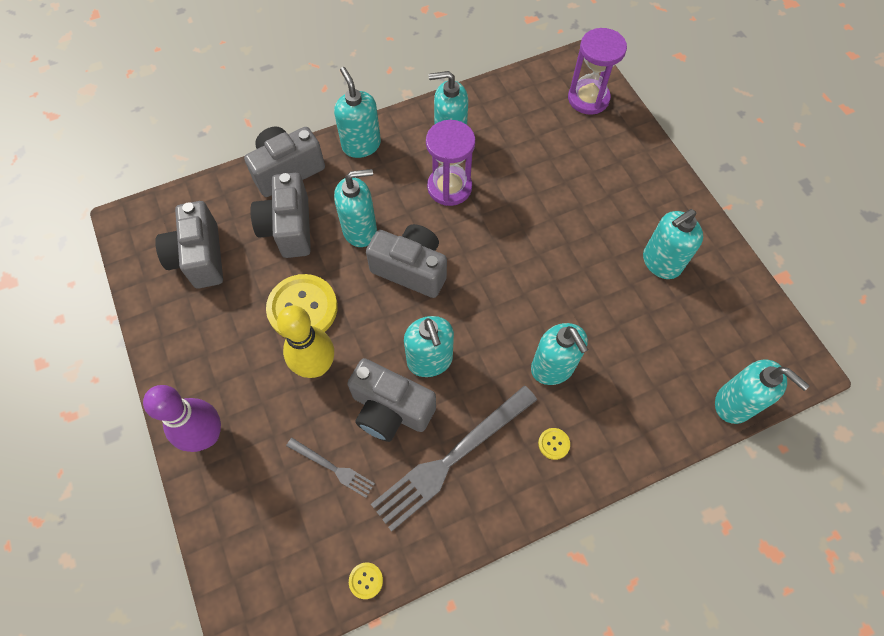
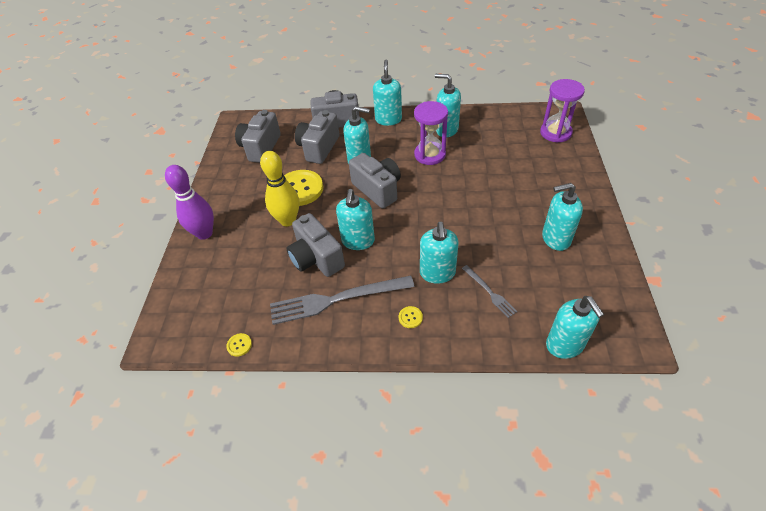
camera: 30 degrees right, 15 degrees down
(332, 468) = (261, 276): grey fork -> grey fork (489, 292)

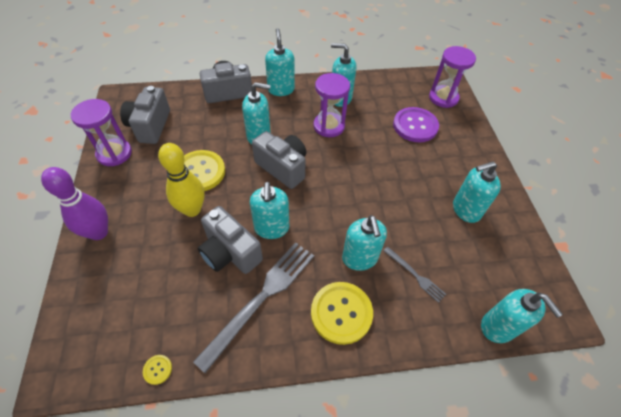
camera: 15 degrees left, 5 degrees up
(226, 169) = (114, 153): none -> purple hourglass
(319, 148) = (213, 123): grey camera -> none
(337, 299) = (260, 299): grey fork -> grey fork turned 150 degrees clockwise
(410, 317) = (341, 313): yellow button -> yellow button, size x2.43
(519, 158) = (415, 126): none -> purple button

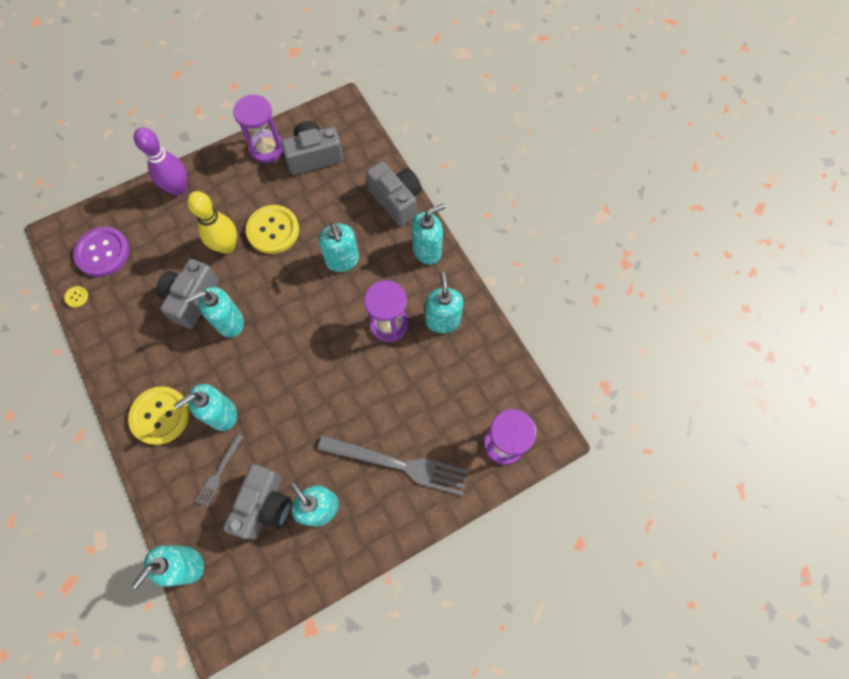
camera: 70 degrees right, 15 degrees up
(260, 299) = (154, 344): grey fork -> grey fork (397, 464)
(283, 167) = (308, 301): grey camera -> grey camera (264, 505)
(415, 126) = (433, 420): purple button -> purple button (103, 252)

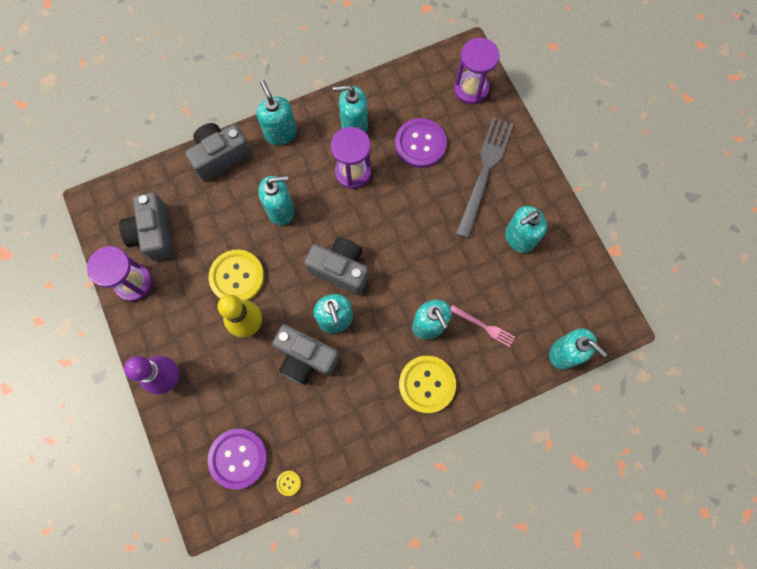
camera: 85 degrees left, 5 degrees up
(219, 471) = (483, 326): grey fork -> pink fork
(264, 505) = (515, 285): grey camera -> grey camera (340, 269)
(428, 391) = (420, 144): none -> purple button

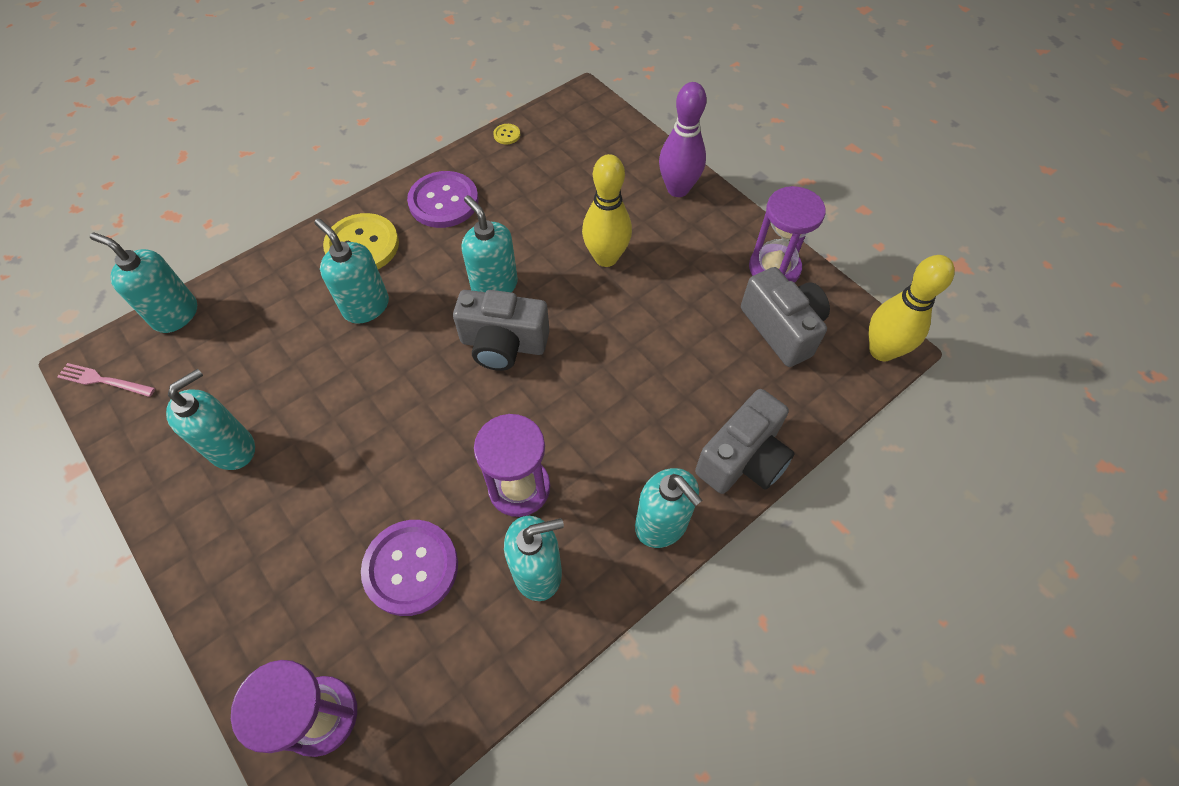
camera: 165 degrees right, 15 degrees down
(100, 202) = (882, 350): none -> yellow bowling pin
(237, 277) = (643, 304): yellow button -> none
(238, 458) = (568, 142): purple button -> purple button (443, 201)
(281, 210) = (615, 401): turquoise soap dispenser -> none
(305, 358) = (521, 239): grey camera -> none
(483, 326) = (290, 321): pink fork -> pink fork (104, 381)
(484, 173) = (291, 542): grey fork -> none

